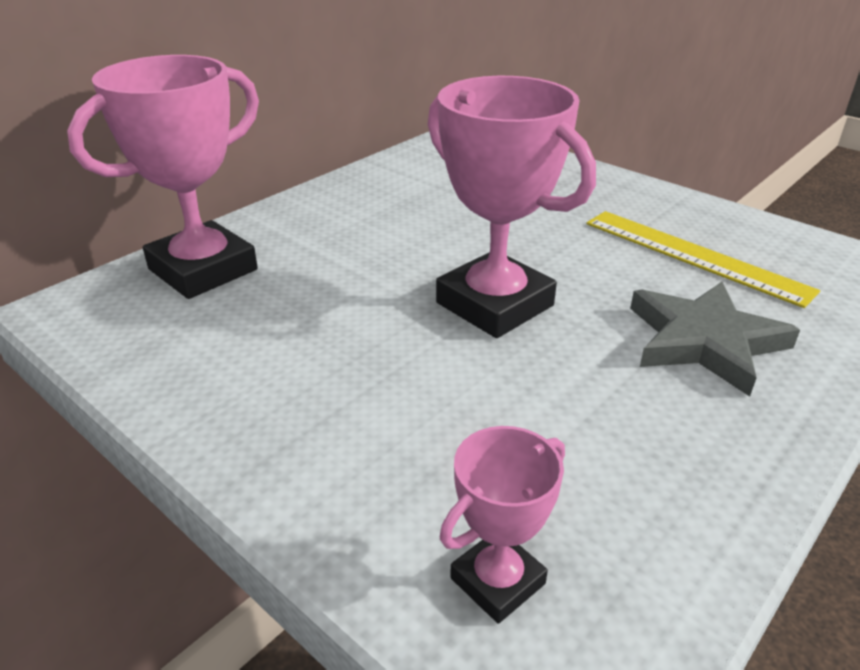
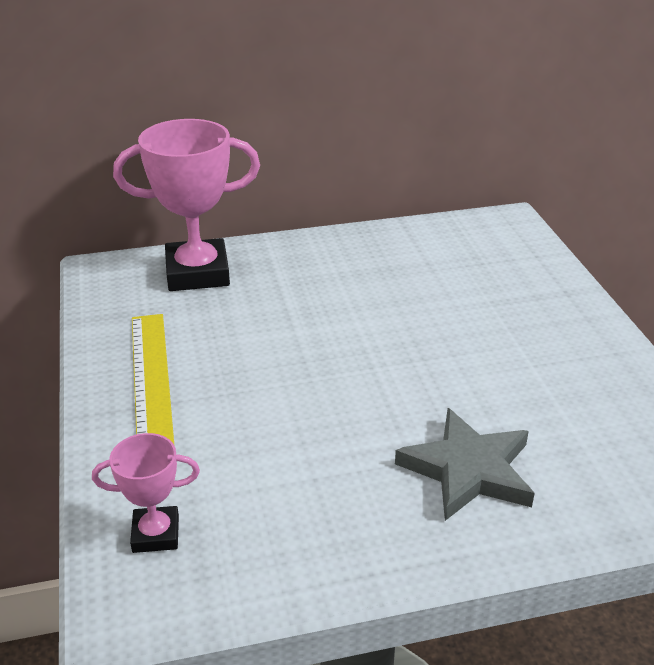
camera: 35 degrees right, 0 degrees up
(494, 304) = (352, 375): pink trophy -> none
(694, 256) = (560, 403): yellow ruler -> yellow ruler (151, 377)

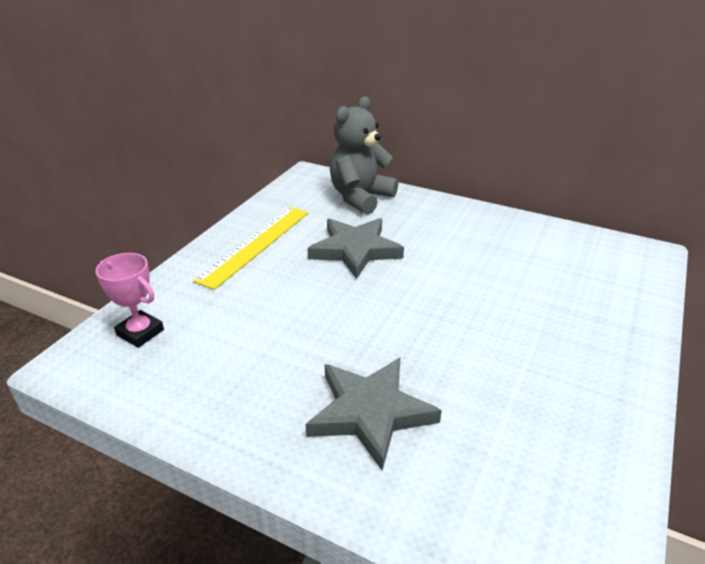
camera: 40 degrees right, 0 degrees up
(197, 273) = (360, 198): pink trophy -> grey teddy bear
(266, 332) = (355, 250): none -> grey star

